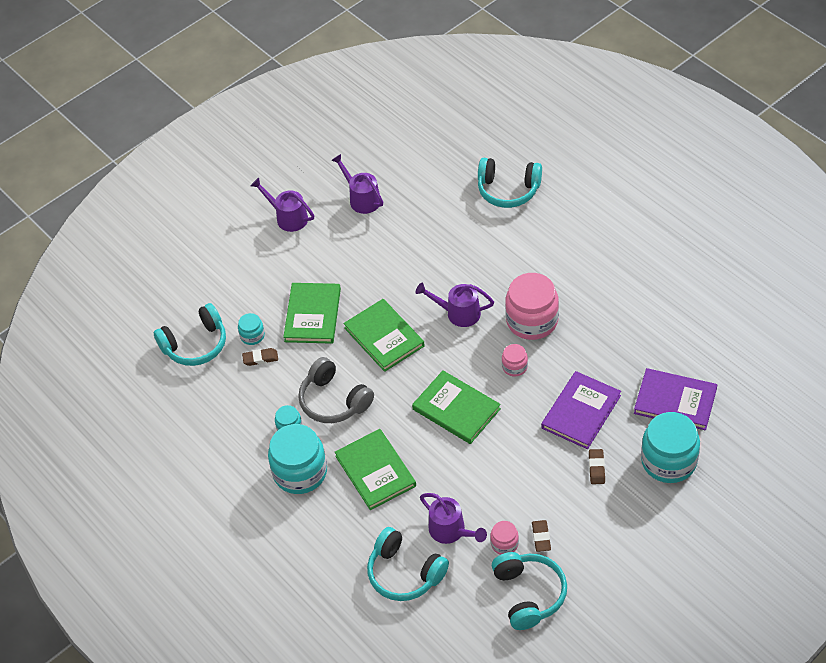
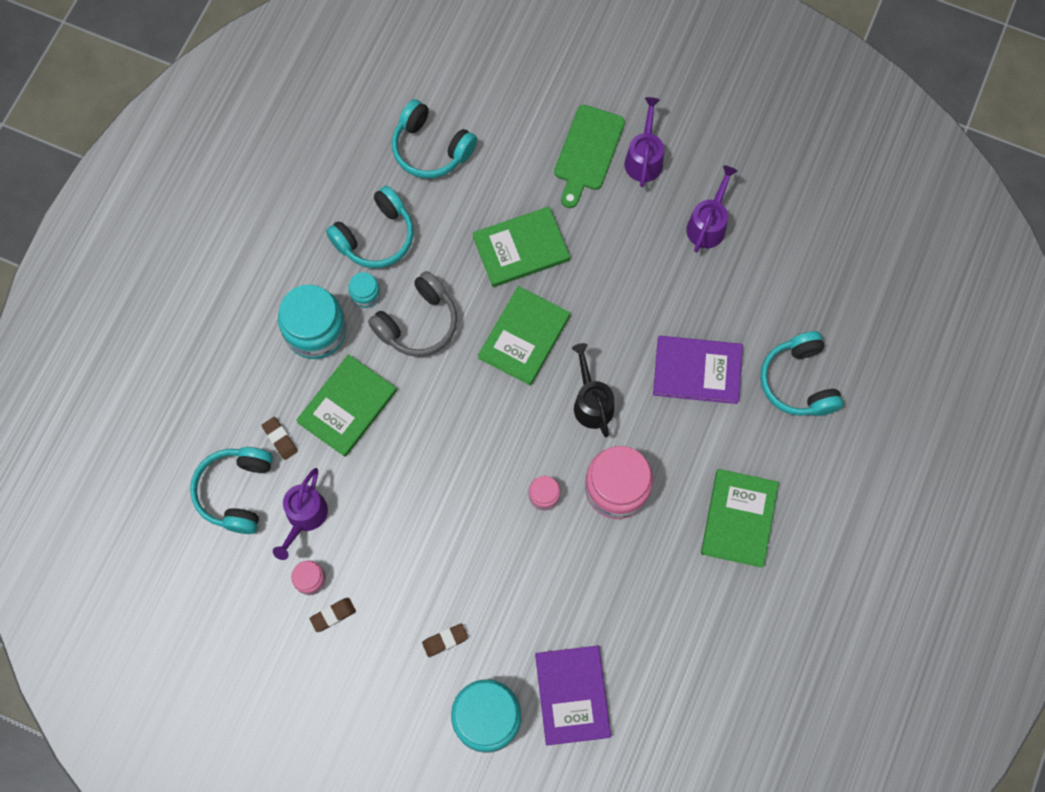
camera: 60 degrees right, 20 degrees up
(252, 336) = (467, 200): turquoise jar -> none
(260, 358) = (441, 222): brown eraser -> brown eraser (280, 439)
(262, 248) = (588, 152): none -> green cutting board
(334, 401) = (418, 323): grey headphones -> grey headphones turned 150 degrees counterclockwise
(456, 409) = (460, 456): green book -> green book (739, 519)
(458, 313) = (591, 402): purple watering can -> black watering can
(529, 594) = (259, 630): turquoise headphones -> turquoise headphones (376, 237)
(581, 412) = (513, 594): purple book -> purple book (697, 371)

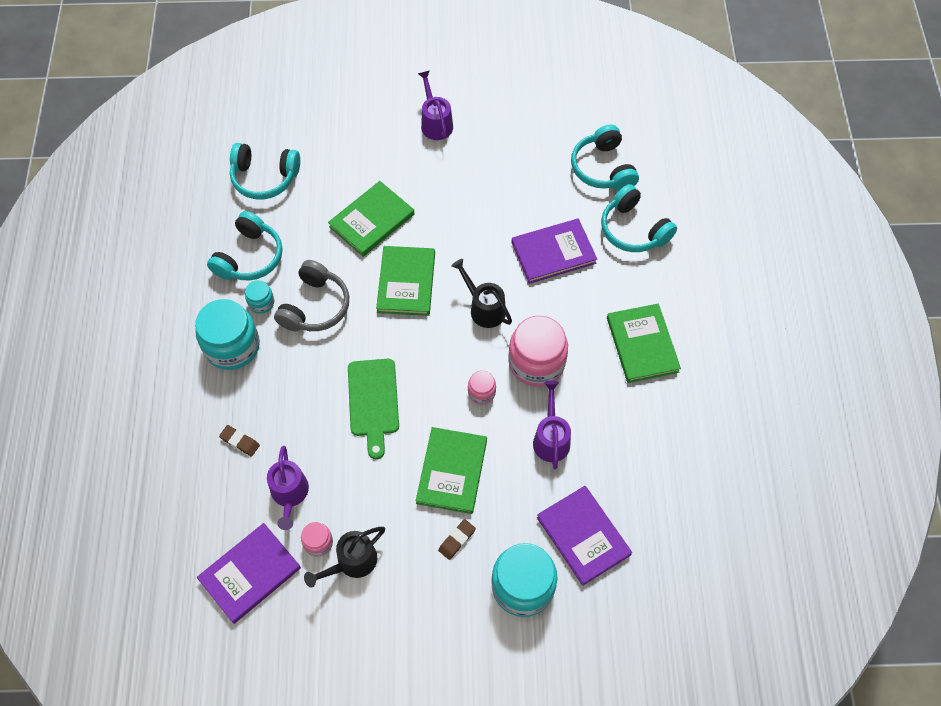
camera: 25 degrees left, 10 degrees down
(232, 581) = (250, 574): none -> purple book
(236, 491) = (220, 500): turquoise headphones -> turquoise headphones (603, 168)
(333, 615) = (351, 562): brown eraser -> black watering can
(347, 406) = (286, 393): green book -> green book (452, 471)
(588, 152) = (390, 134): green cutting board -> green cutting board (373, 402)
(708, 224) = (507, 149): purple watering can -> purple watering can (551, 438)

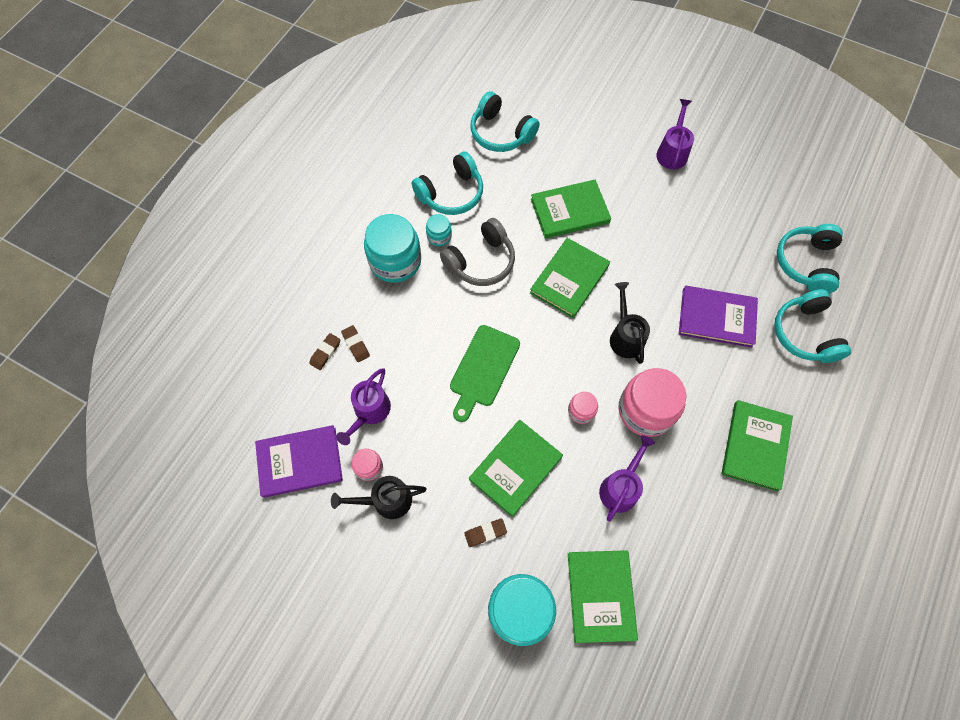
camera: 30 degrees right, 5 degrees up
(214, 464) = (325, 352): none -> brown eraser
(583, 536) = (601, 596): purple book -> green book

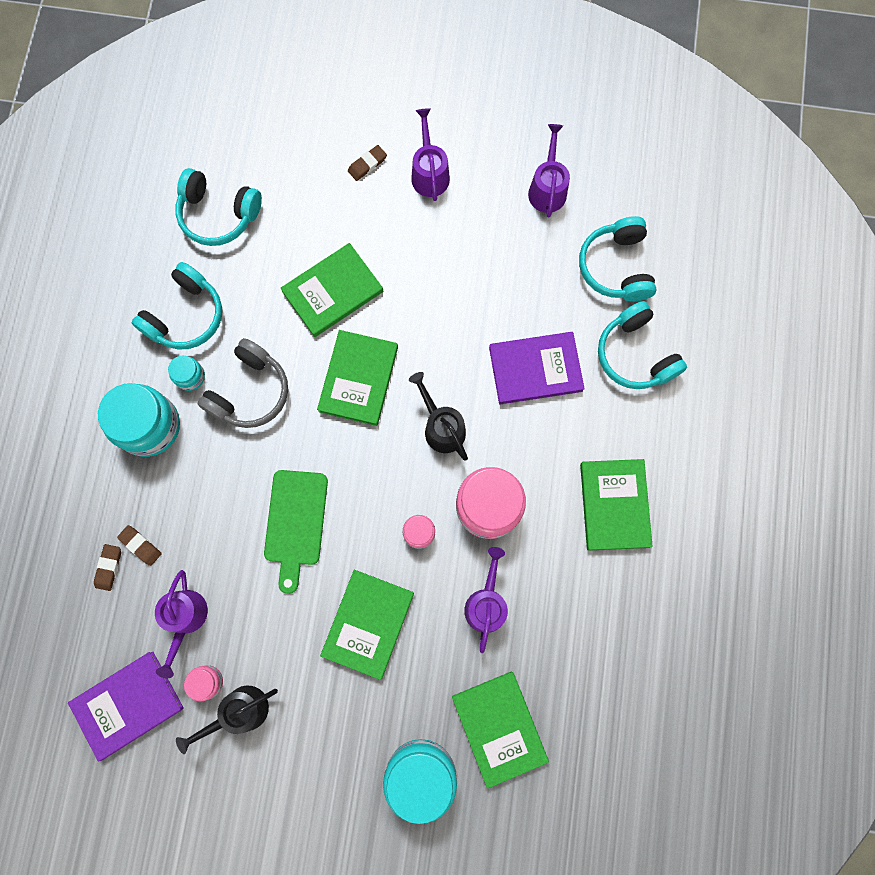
camera: 20 degrees left, 10 degrees up
(485, 533) = (358, 707): brown eraser -> brown eraser (367, 164)
(764, 190) = (547, 188): none -> purple watering can

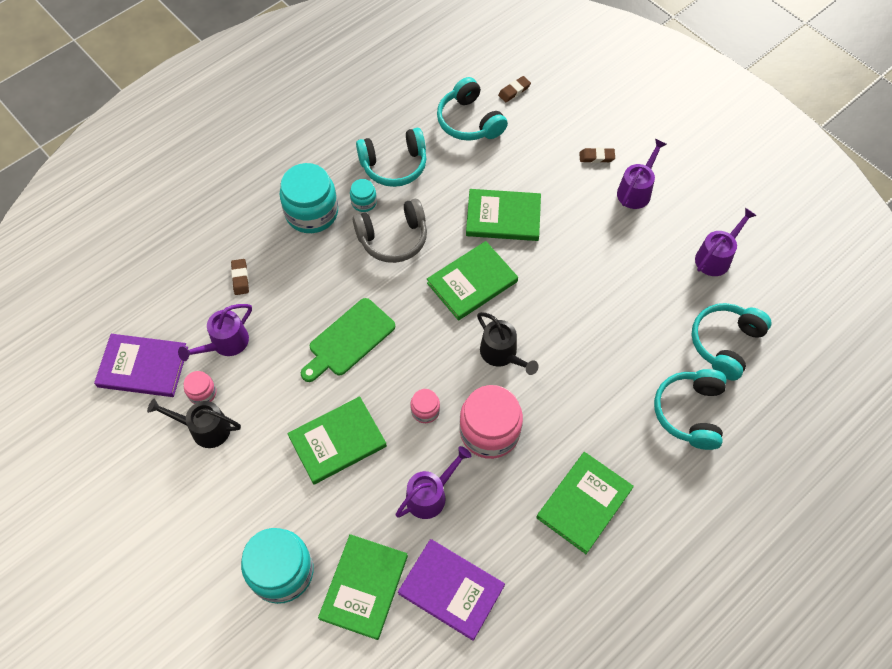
camera: 40 degrees right, 15 degrees down
(109, 567) = (209, 276): brown eraser -> brown eraser (514, 91)
(441, 427) = (502, 354): black watering can -> black watering can turned 135 degrees clockwise
(535, 369) = (604, 367): purple book -> purple book (451, 589)

